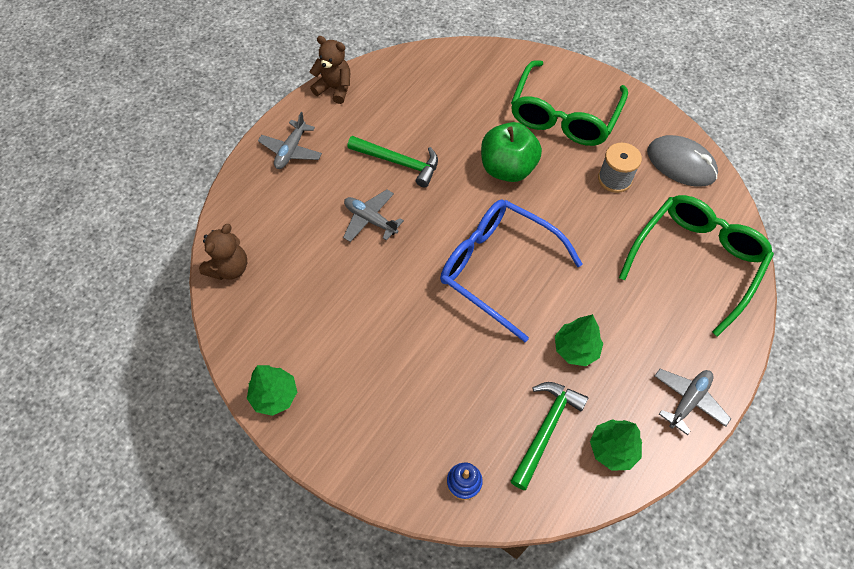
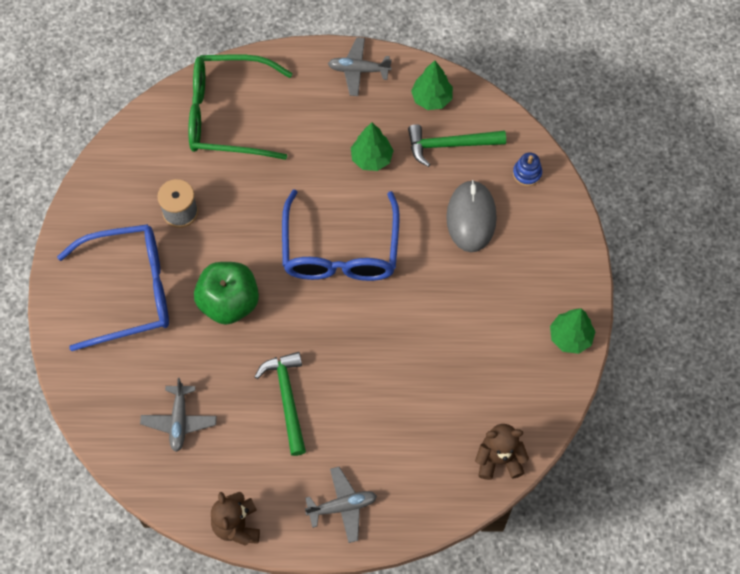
camera: 125 degrees left, 5 degrees up
(370, 220) = (366, 380): grey plane -> grey plane (179, 421)
(563, 116) = (130, 291): green glasses -> blue glasses
(681, 164) = (126, 169): grey mouse -> grey mouse (471, 218)

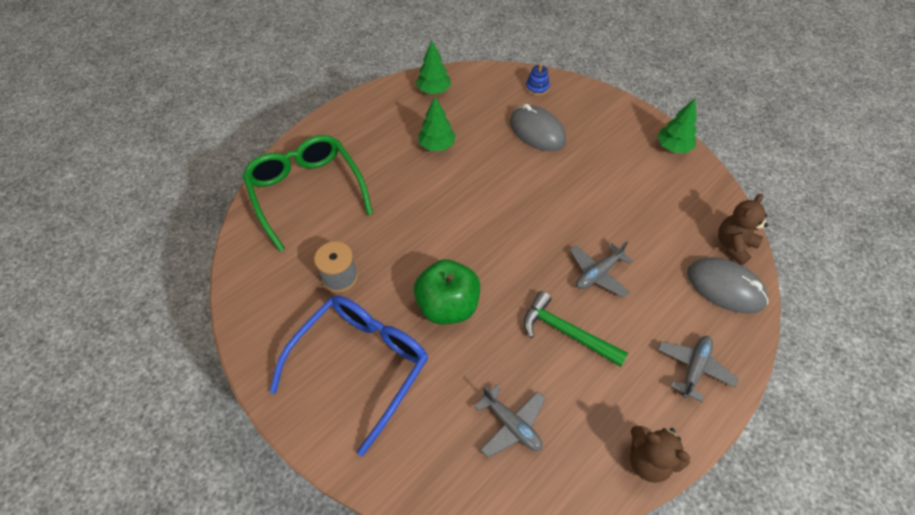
camera: 45 degrees left, 10 degrees down
(227, 115) = (306, 192): green glasses -> green glasses turned 105 degrees clockwise
(340, 251) = (483, 210): blue glasses -> none
(358, 70) = (369, 107): grey plane -> grey plane (598, 273)
(445, 480) = (725, 287): none -> grey mouse
(449, 145) = (475, 105): green hammer -> none

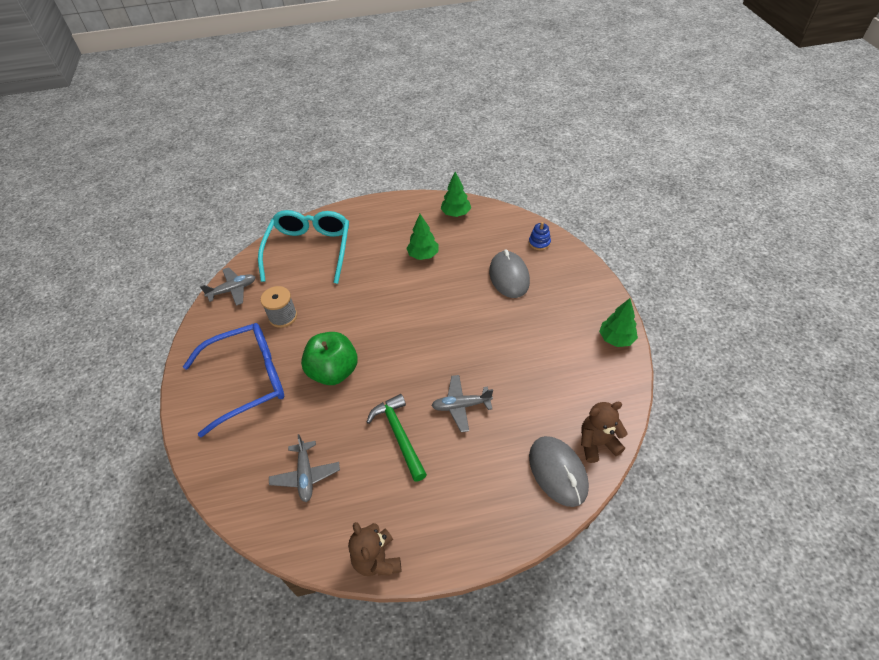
camera: 35 degrees right, 5 degrees down
(306, 192) = (309, 250): green glasses -> turquoise glasses
(694, 368) = (472, 517): grey plane -> grey plane (233, 290)

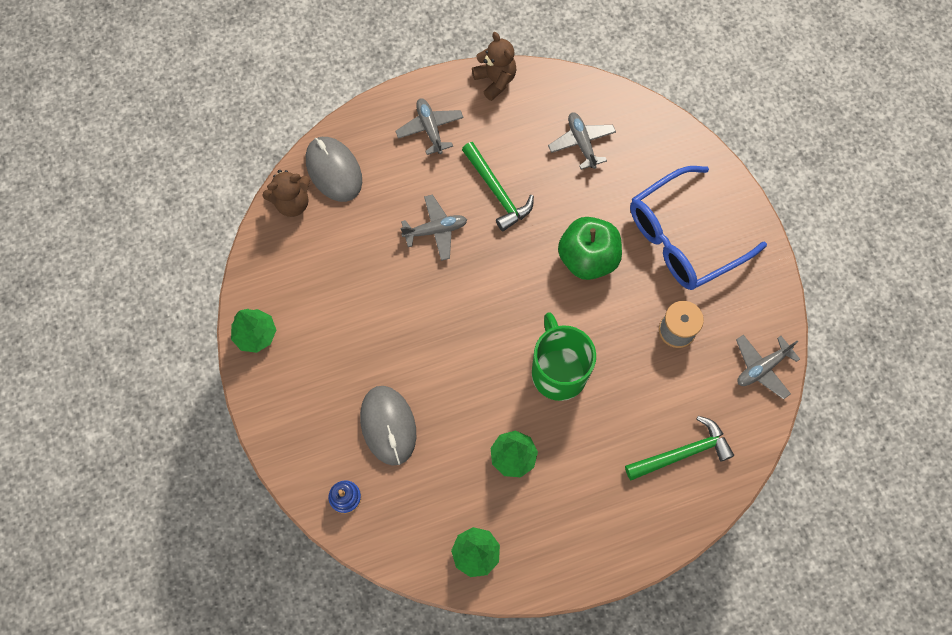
camera: 170 degrees right, 20 degrees up
(309, 250) = (683, 453): turquoise glasses -> green hammer
(380, 298) = (558, 371): none -> green mug
(456, 507) = (430, 129): none -> grey plane

